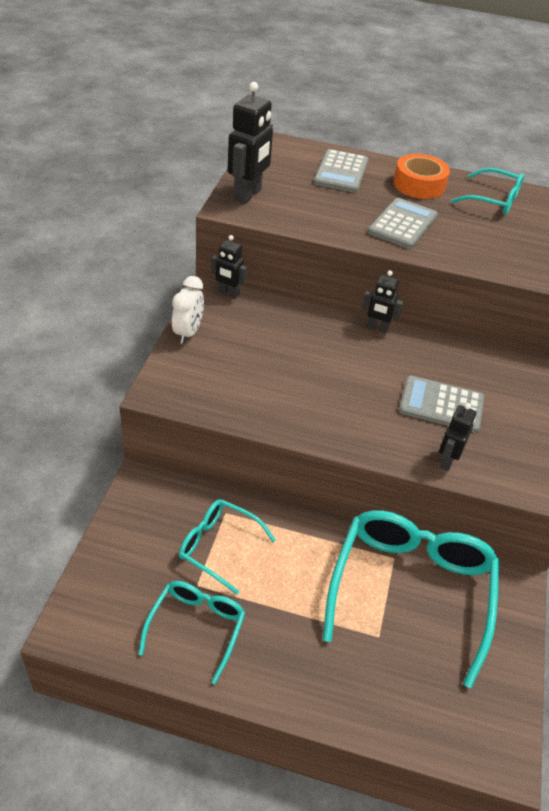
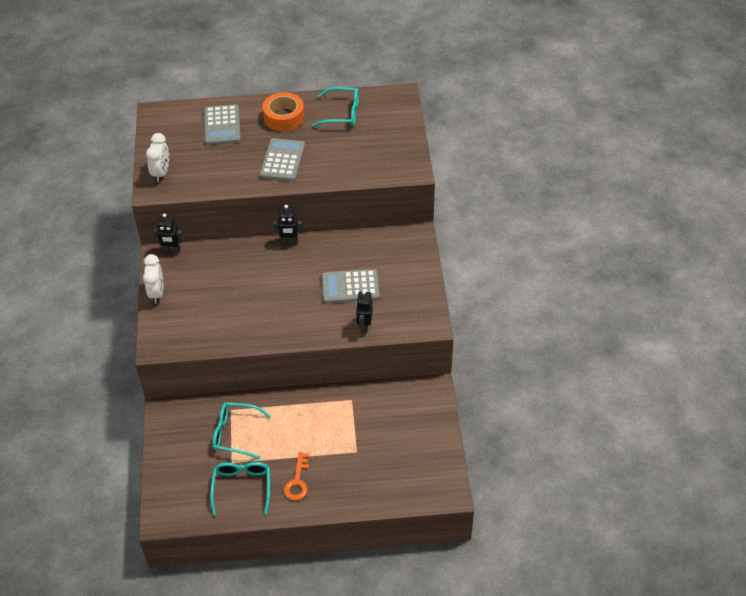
camera: 15 degrees left, 5 degrees up
(248, 195) = (161, 173): black robot -> white clock
(278, 649) = (297, 481): none -> orange key
(411, 590) = (368, 416): turquoise glasses -> none

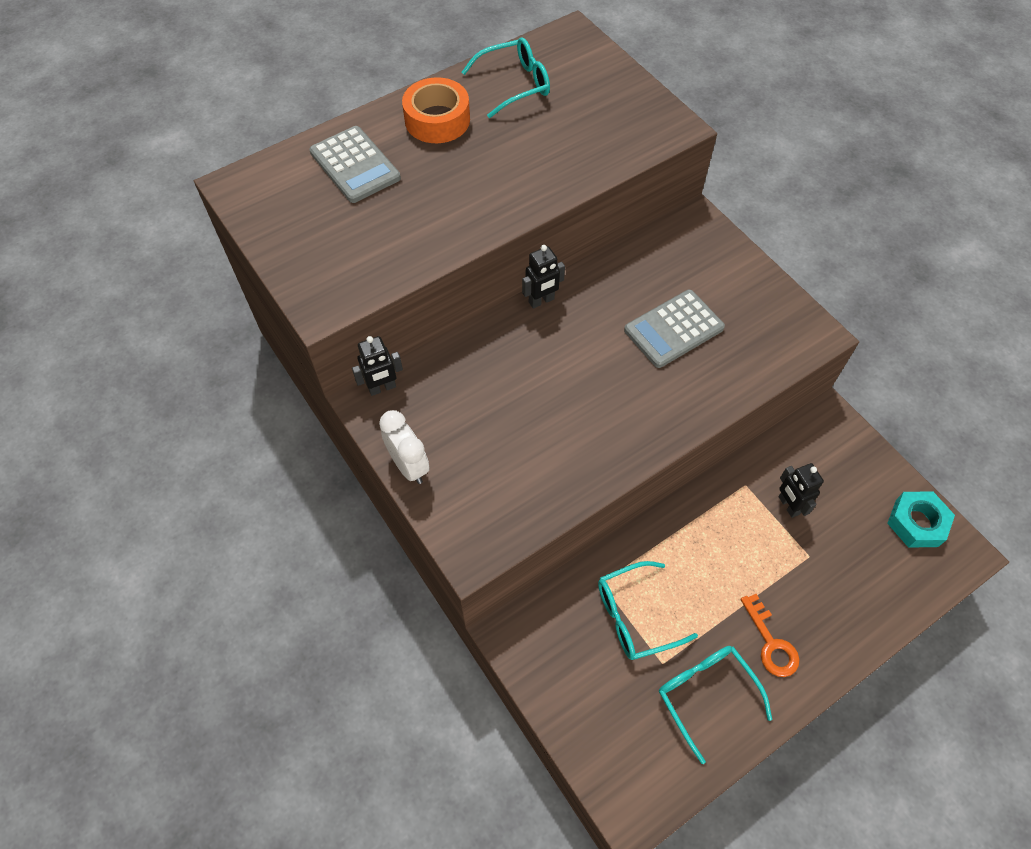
camera: 30 degrees left, 10 degrees up
(161, 173) = (315, 274): white clock -> none
(282, 160) = (486, 182): grey calculator -> none
(364, 326) = (737, 377): black robot -> black robot (788, 505)
(435, 465) = (916, 523): none -> turquoise nut

